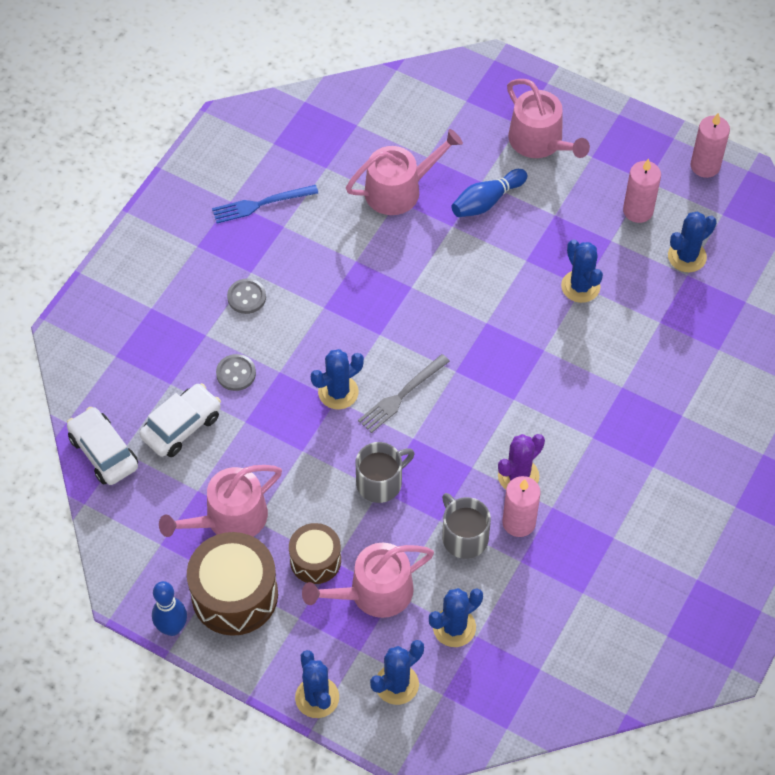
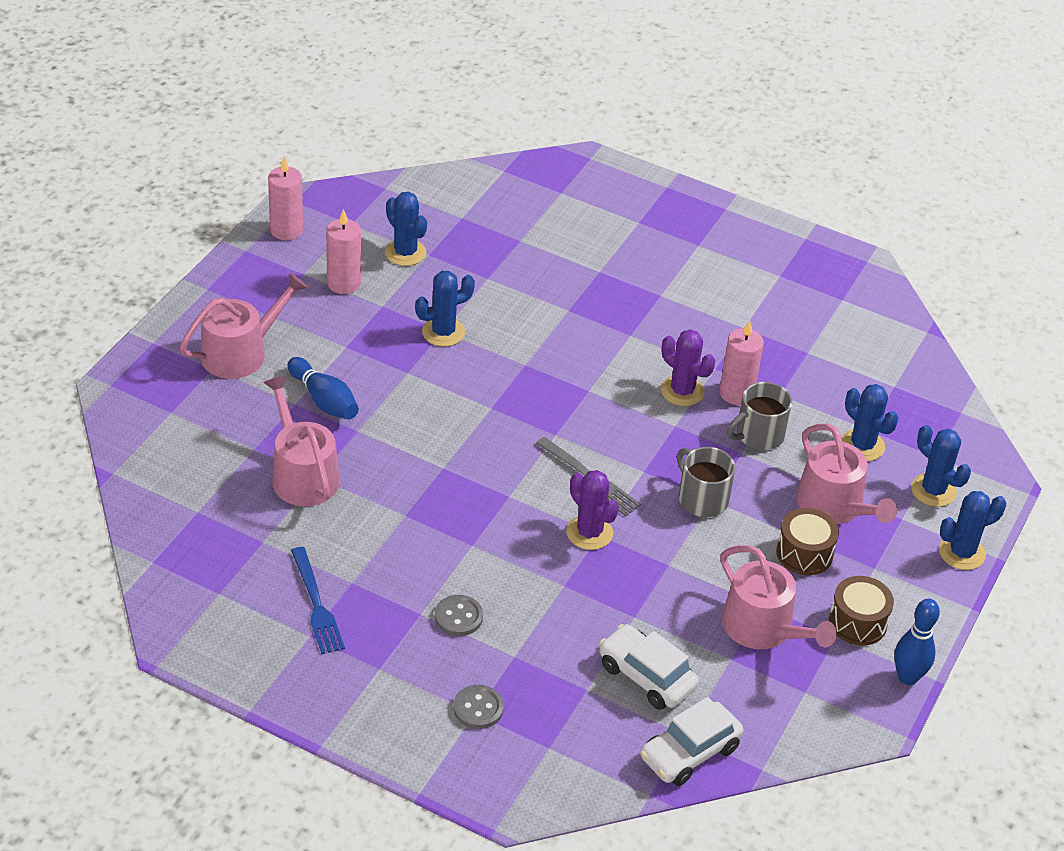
camera: 95 degrees left, 15 degrees down
(234, 595) = (857, 622): brown drum -> brown drum, size x0.60
(236, 373) = (569, 625): grey button -> grey button (478, 708)
(338, 392) = (589, 533): blue cactus -> purple cactus

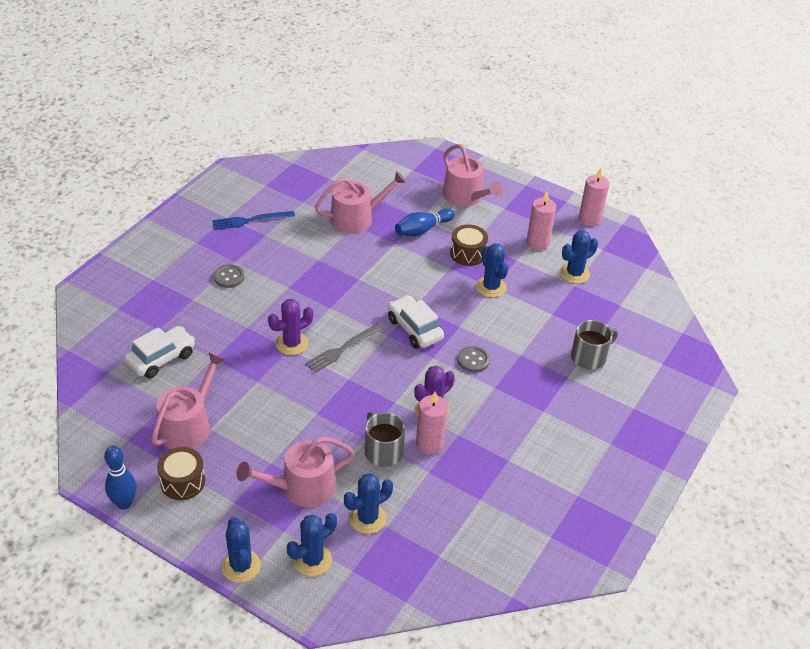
camera: 95 degrees right, 0 degrees up
(478, 708) = (155, 280): grey button -> grey button (473, 360)
(689, 753) = (94, 372): white car -> white car (414, 329)
(702, 498) = (318, 407): grey mug -> grey mug (589, 357)
(763, 628) = (188, 425): pink watering can -> pink watering can turned 150 degrees clockwise
(804, 553) = (255, 460): brown drum -> brown drum (467, 253)

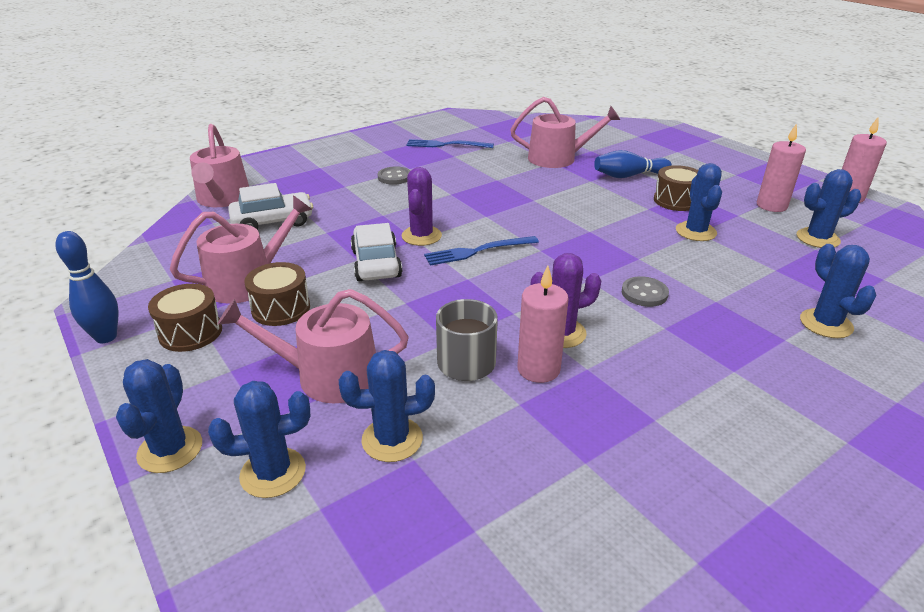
camera: 25 degrees right, 10 degrees down
(232, 443) = (281, 308): none -> brown drum
(292, 343) = (421, 236): purple cactus -> purple cactus turned 75 degrees counterclockwise
(342, 349) = (477, 251): grey fork -> blue fork
(414, 329) = (578, 250): white car -> white car (376, 263)
(466, 197) = (691, 160): pink watering can -> pink watering can (223, 199)
(589, 357) = (826, 324): grey mug -> blue cactus

